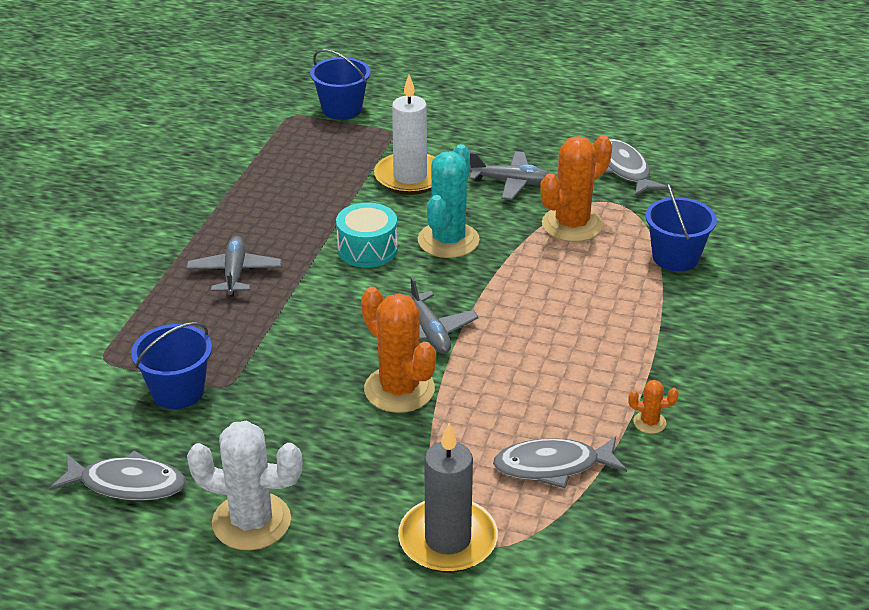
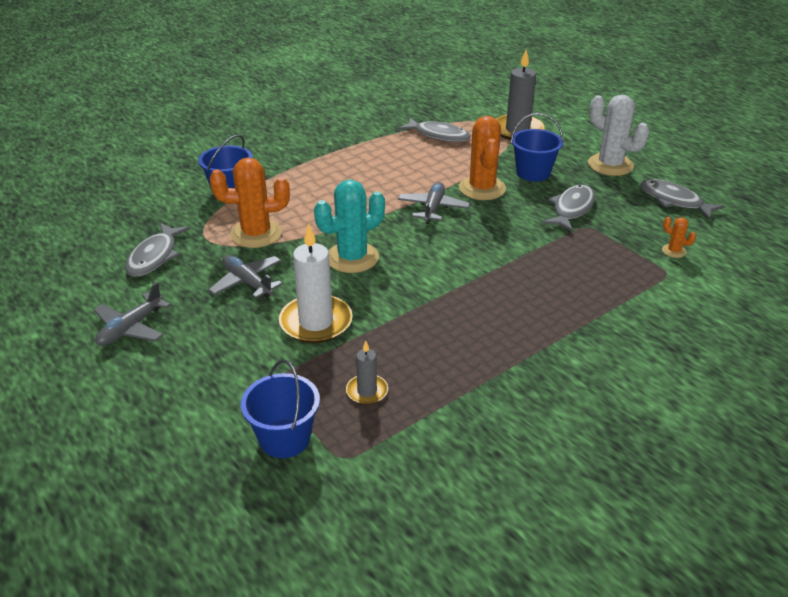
camera: 145 degrees left, 0 degrees up
(178, 391) = (621, 234): blue bucket -> blue bucket (533, 173)
(234, 273) = (533, 297): grey plane -> grey plane (131, 328)
(261, 406) = (571, 209): none -> grey fish
(315, 151) = (367, 391): none -> grey candle
(367, 249) = (417, 275): turquoise drum -> none
(649, 422) = (370, 133): orange cactus -> orange cactus (674, 251)

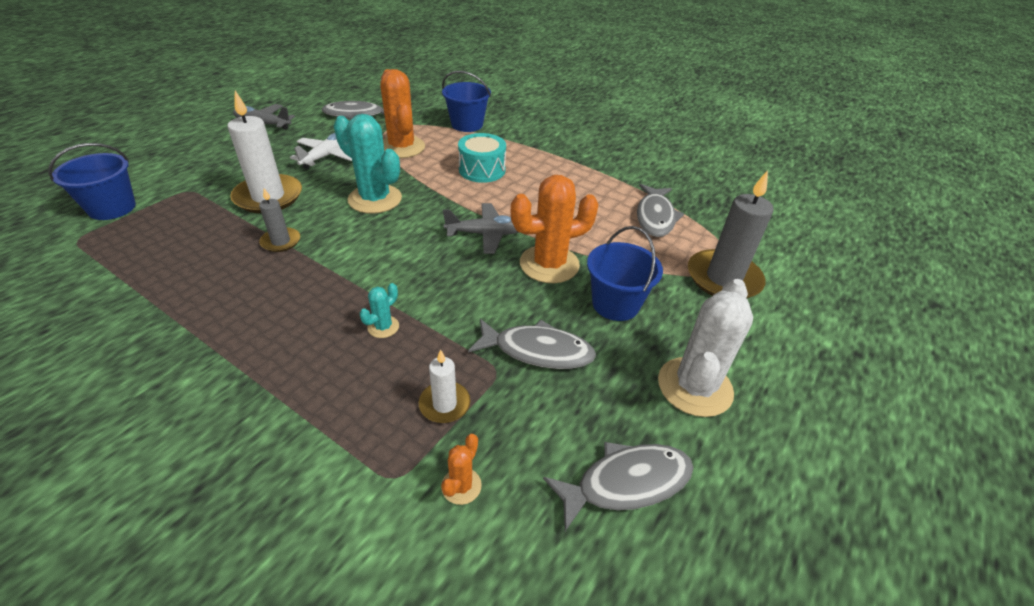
camera: 70 degrees right, 5 degrees up
(247, 282) = (326, 156): grey plane -> white plane
(328, 195) = (482, 170): none -> turquoise drum
(367, 391) = (163, 238): grey candle -> grey candle (281, 241)
(535, 267) = (383, 327): none -> turquoise cactus
(613, 249) = (444, 404): none -> white candle
(674, 201) = (626, 483): grey fish -> grey fish turned 45 degrees clockwise

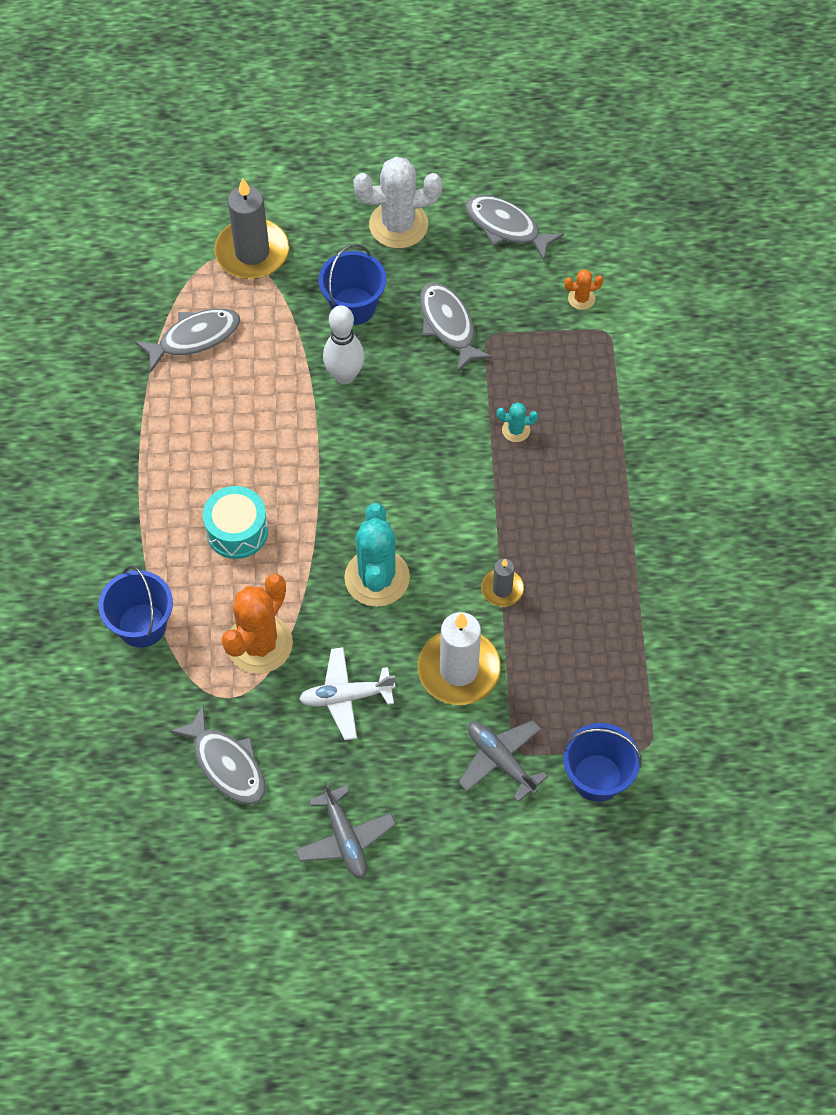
camera: 125 degrees left, 20 degrees up
(444, 404) = (540, 345): white candle -> none
(486, 234) = (346, 448): grey plane -> grey plane (501, 761)
(549, 264) = (344, 376): orange cactus -> white bowling pin

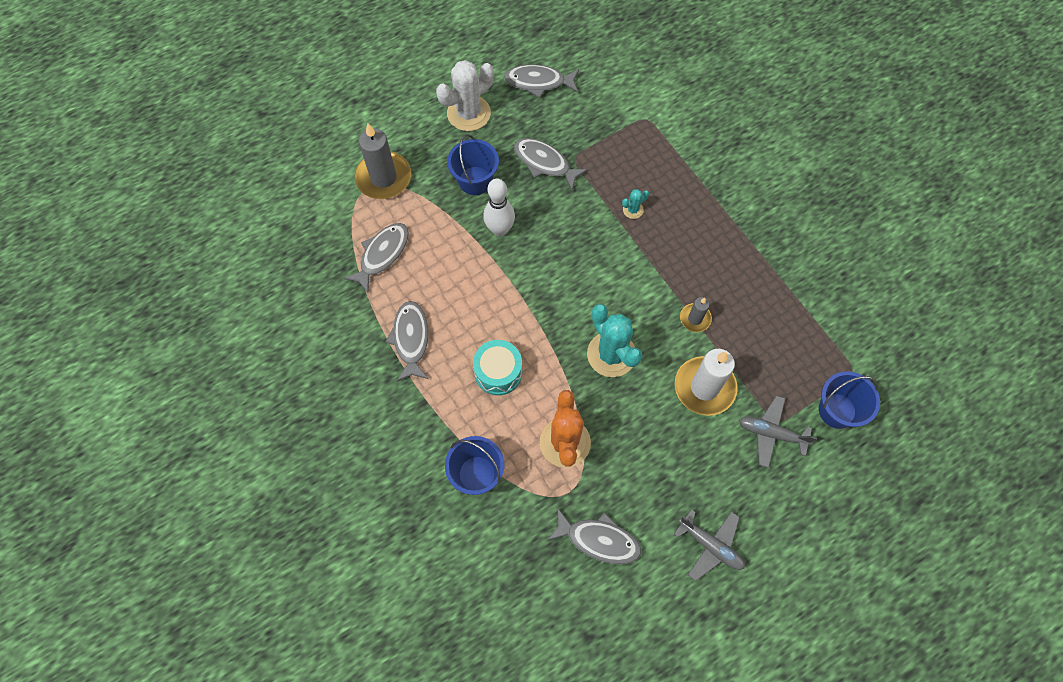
camera: 30 degrees left, 5 degrees up
(165, 446) = (411, 339): none -> grey fish
(346, 697) = (646, 447): white plane -> none
(581, 298) = (616, 105): orange cactus -> none

